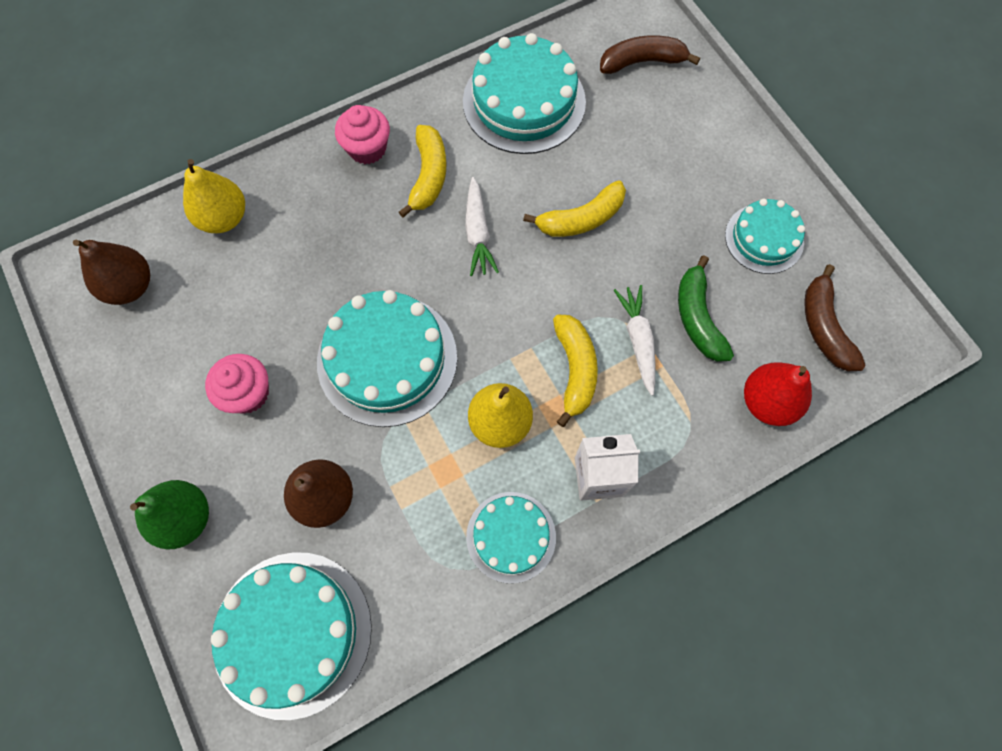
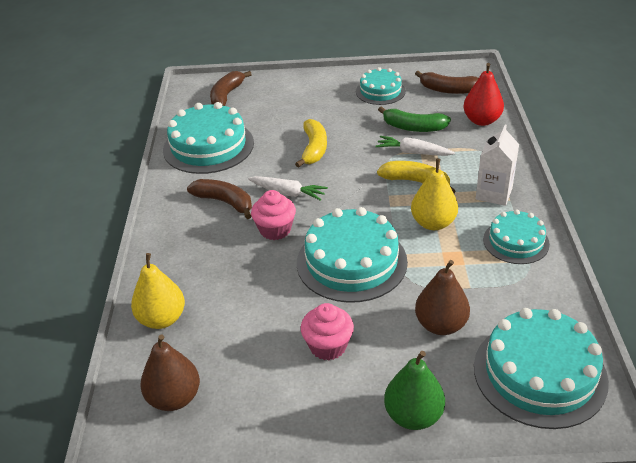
camera: 60 degrees left, 30 degrees down
(367, 148) = (175, 224): pink cupcake -> pink cupcake (275, 230)
(428, 176) = (225, 202): yellow banana -> brown banana

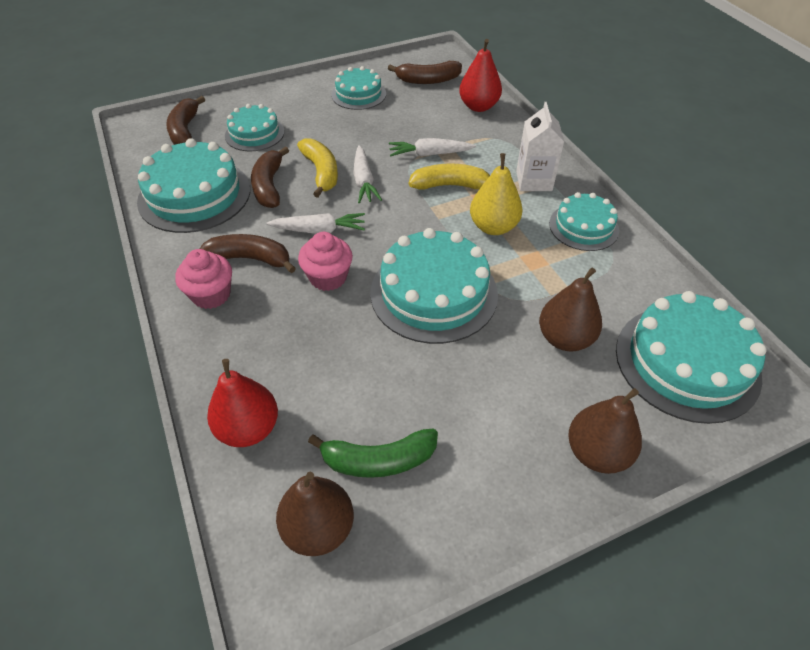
camera: 25 degrees left, 10 degrees up
(162, 319) = (249, 428): yellow pear -> red pear
(267, 151) = (269, 186): none -> brown banana
(278, 108) = (254, 133): none -> turquoise cake
(328, 346) = (463, 400): pink cupcake -> pink cupcake (211, 295)
(345, 163) = (364, 181): none -> white carrot
(413, 127) = (415, 127): green banana -> green banana (378, 460)
(413, 416) = (597, 453): green pear -> brown pear

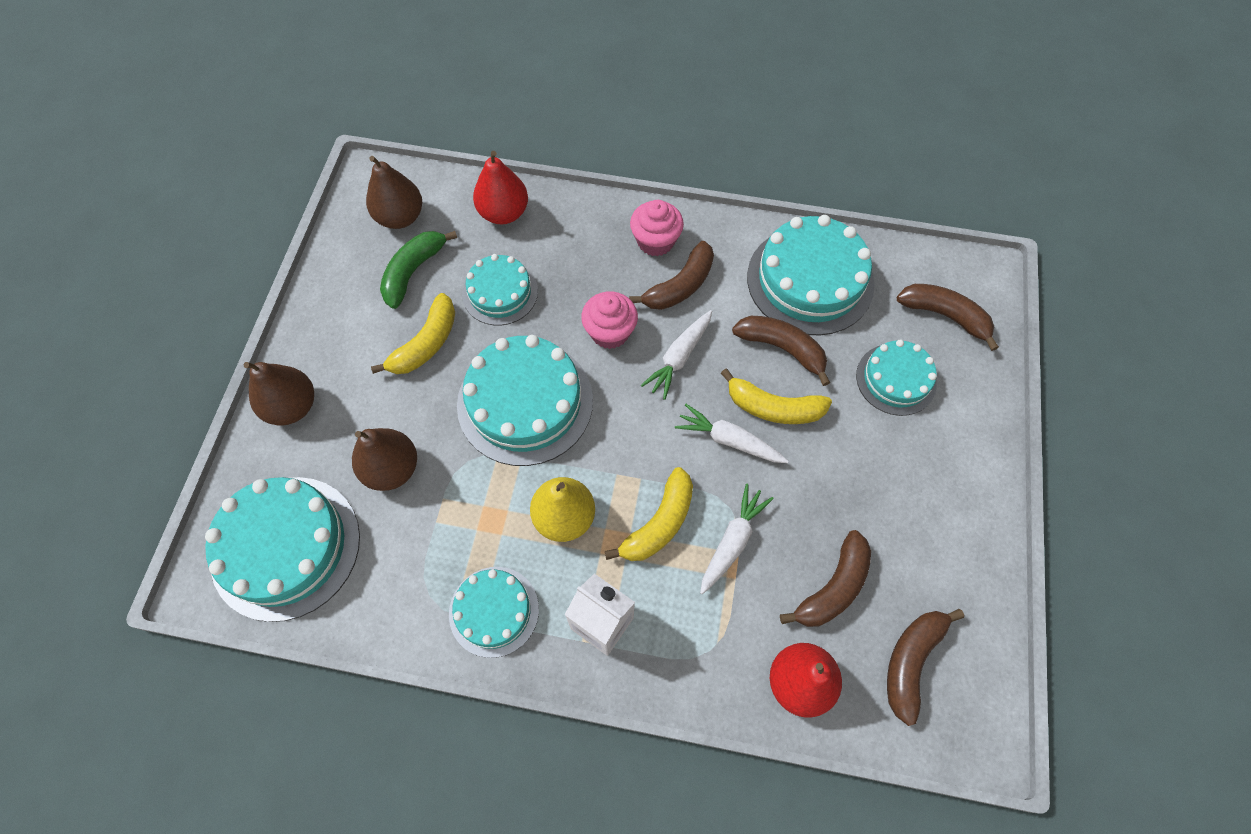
camera: 125 degrees right, 15 degrees up
(358, 94) = (923, 543): turquoise cake -> turquoise cake (500, 292)
(417, 113) = (833, 587): none -> brown banana
(444, 392) = (426, 344): none -> yellow banana

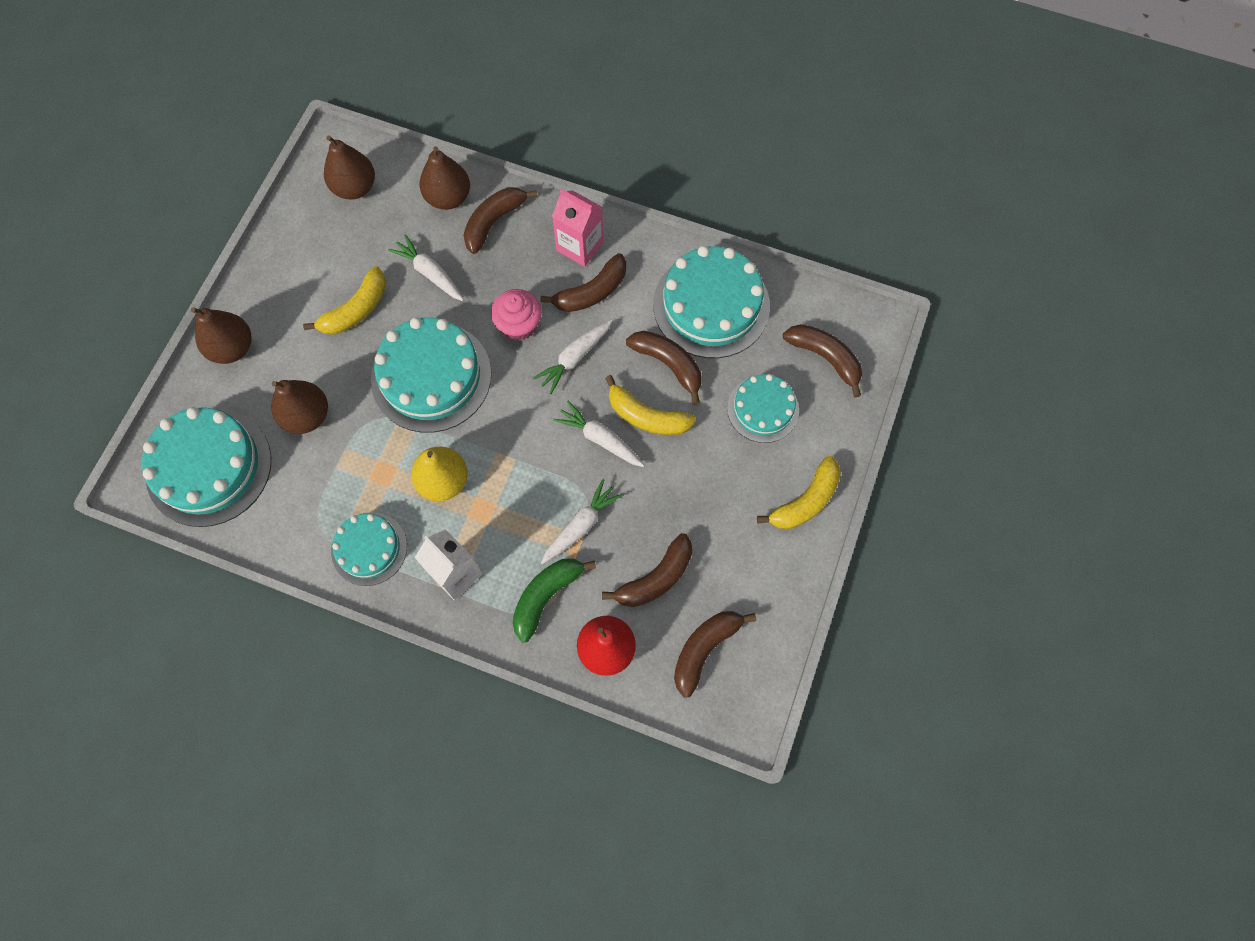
camera: 10 degrees right, 5 degrees up
(413, 272) = (357, 241): green banana -> green banana (546, 596)
(500, 292) = (430, 273): turquoise cake -> white carrot
(504, 213) = (448, 198): red pear -> brown pear
(558, 230) = (494, 222): none -> brown banana
(655, 241) = (580, 246): pink cupcake -> pink carton
(659, 523) = (522, 500): yellow banana -> yellow banana (805, 501)

